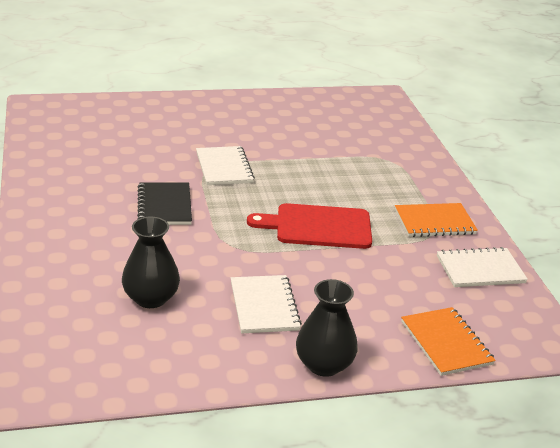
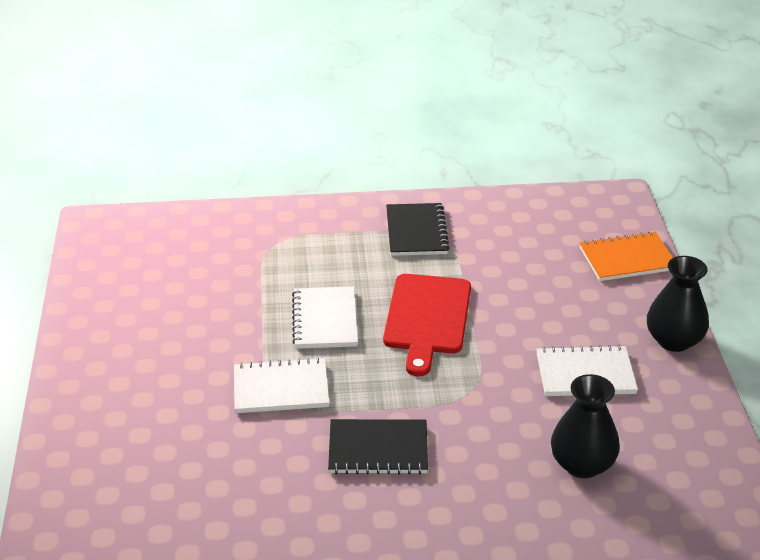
camera: 80 degrees left, 5 degrees up
(434, 222) = (416, 232): orange notebook -> black notebook
(480, 270) = (505, 217): white notebook -> white notebook (325, 320)

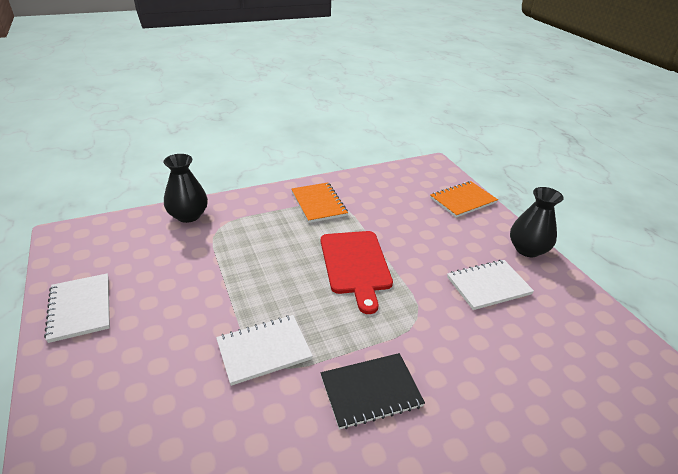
camera: 20 degrees left, 0 degrees up
(325, 320) = (279, 280): white notebook -> white notebook (80, 308)
(416, 232) = (318, 204): black notebook -> orange notebook
(582, 464) = (534, 364): black vase -> black vase (188, 215)

